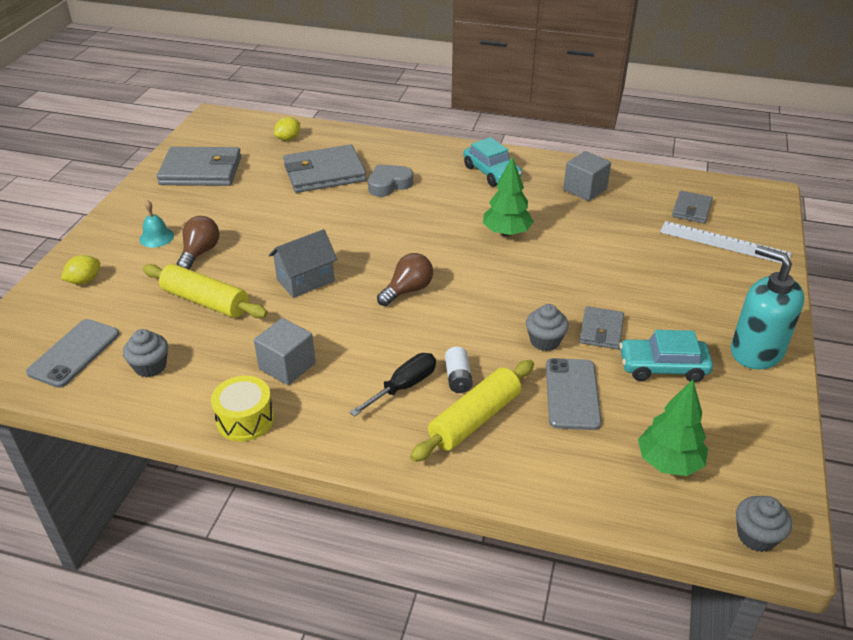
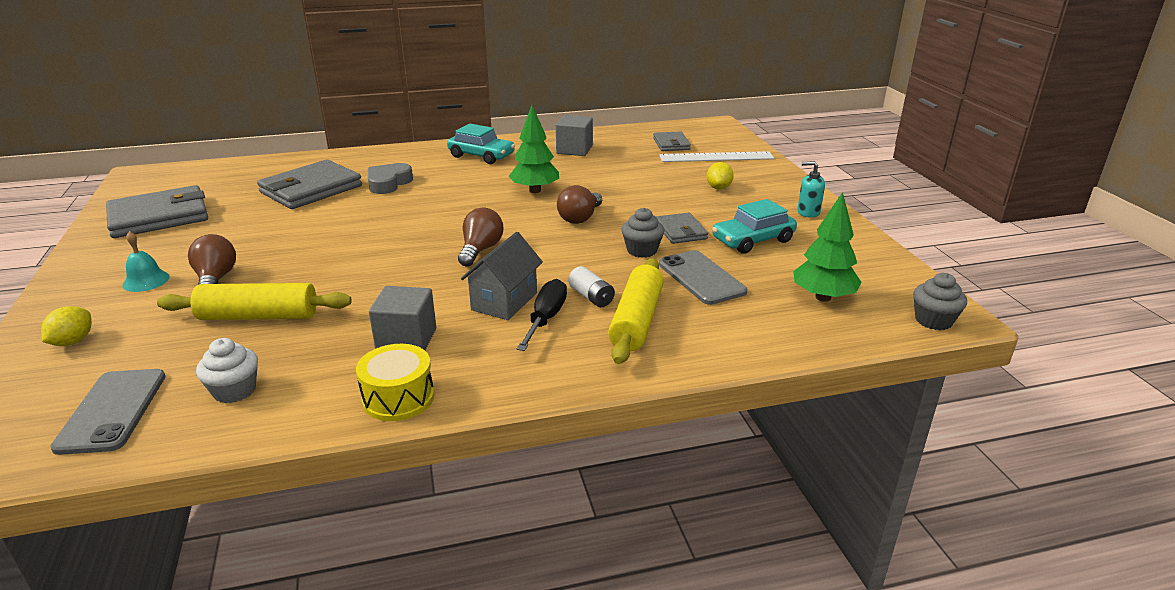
camera: 30 degrees left, 10 degrees down
(150, 366) = (234, 390): grey cupcake -> white cupcake
(288, 139) = (246, 173): yellow lemon -> yellow lemon (718, 188)
(305, 280) = (364, 270): grey house -> grey house (504, 301)
(520, 281) = (580, 218): none -> brown light bulb
(756, 351) = (808, 212): turquoise soap dispenser -> turquoise soap dispenser, size x0.50

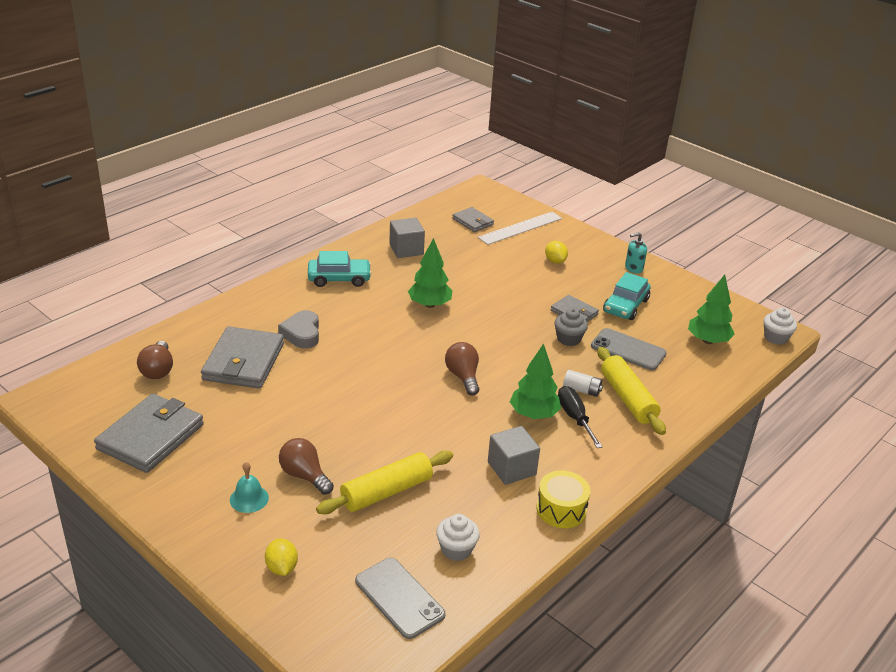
camera: 35 degrees left, 5 degrees up
(504, 301) = (533, 414): grey house -> green tree
(580, 218) = (495, 322): brown light bulb -> brown light bulb (158, 370)
(933, 320) = (775, 337): grey cupcake -> white cupcake

